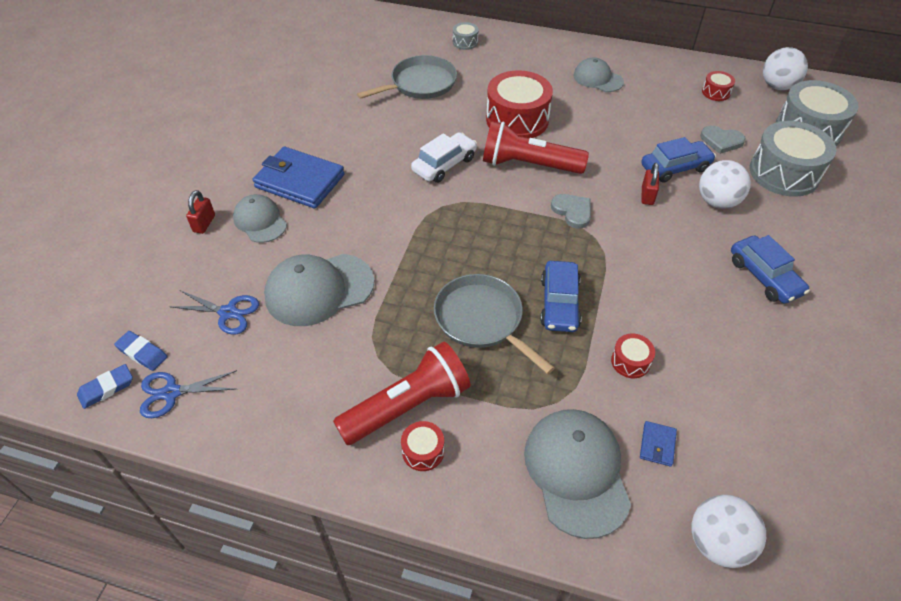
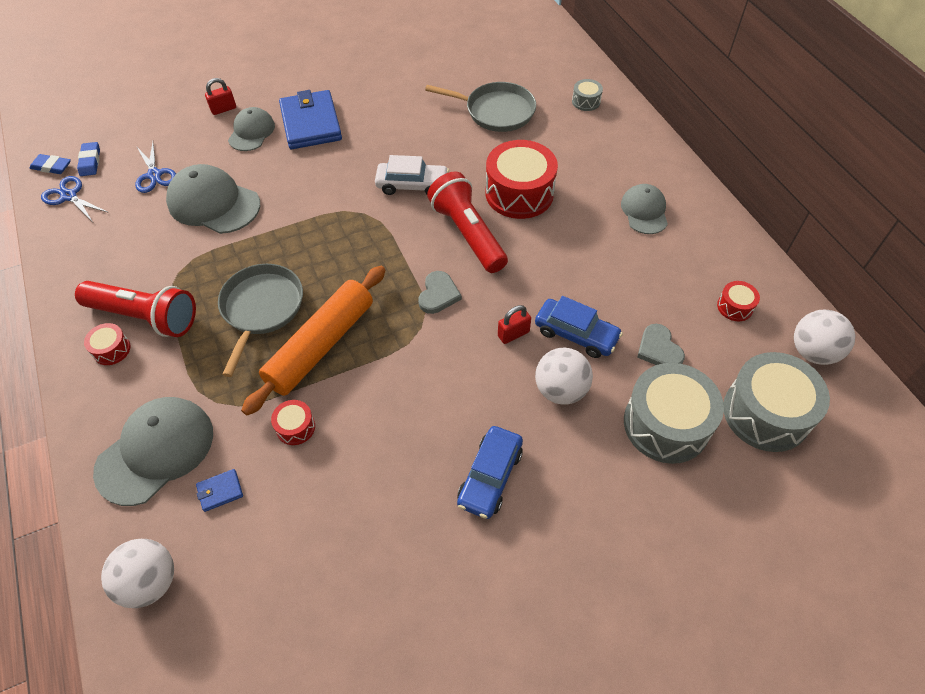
camera: 50 degrees right, 5 degrees up
(559, 303) = (321, 345): blue car -> orange rolling pin

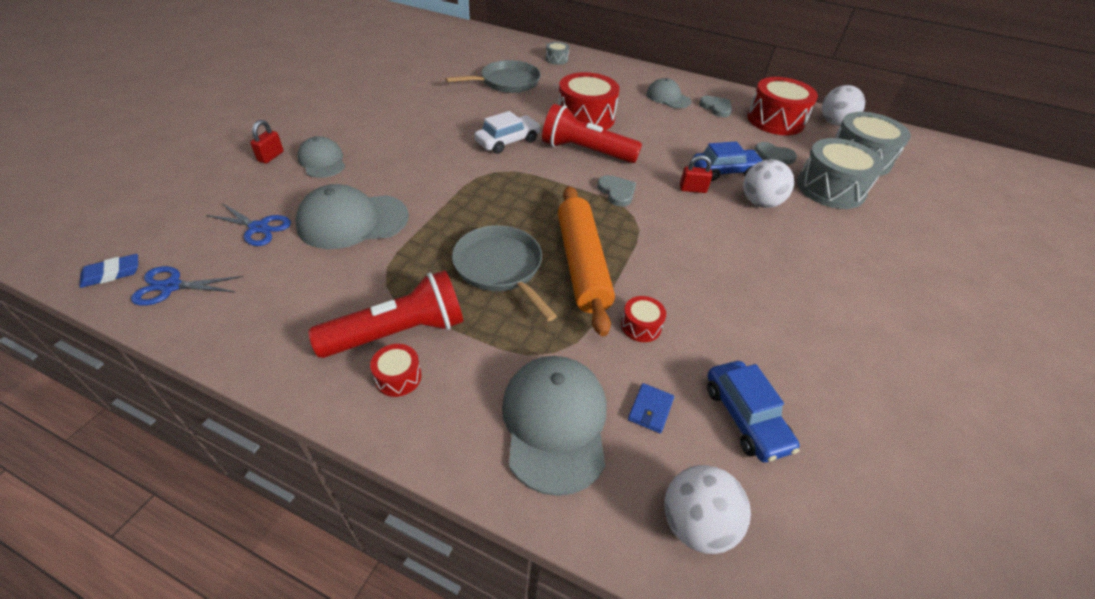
camera: 45 degrees left, 10 degrees down
(90, 161) = (161, 249): blue eraser -> none
(311, 123) = (371, 137): blue wallet -> none
(490, 477) = (796, 271): blue car -> blue car (745, 417)
(513, 334) = (692, 189): red padlock -> red padlock turned 75 degrees clockwise
(684, 253) = (716, 108): none -> grey heart
(735, 307) = (775, 120): red drum -> red drum, size x2.18

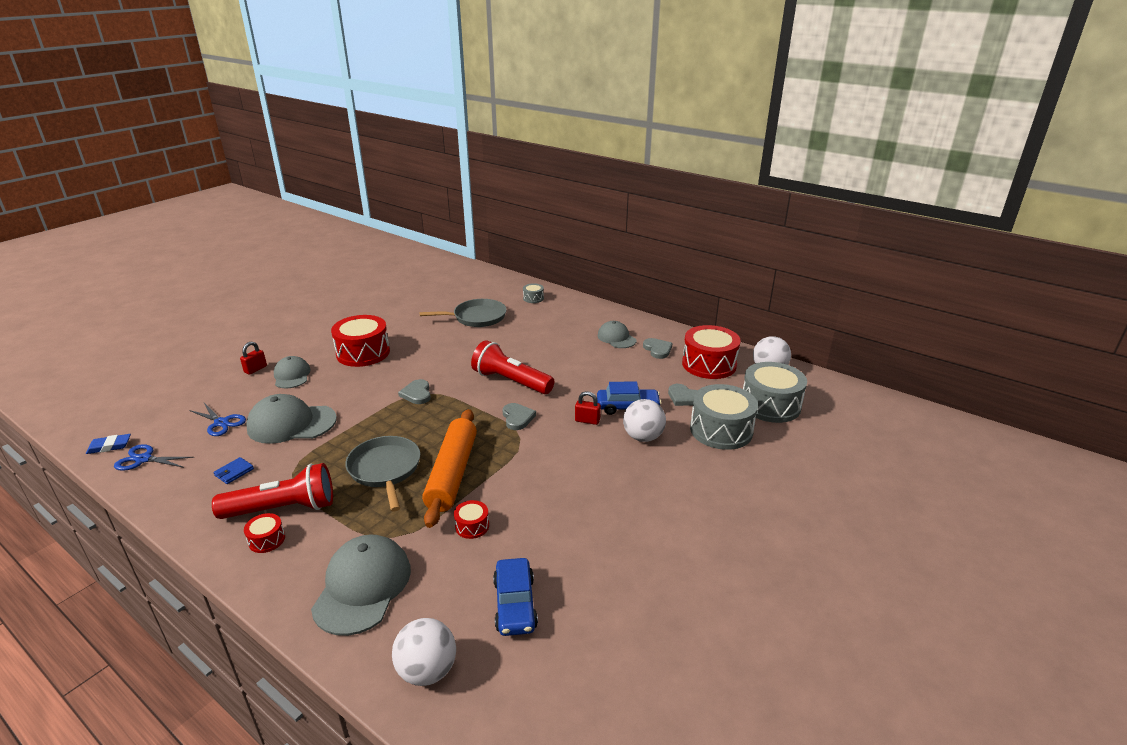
camera: 15 degrees right, 15 degrees down
(487, 173) = (417, 394): none -> grey heart
(508, 141) = (448, 369): white car -> none
(585, 117) = (528, 352): red drum -> red drum (363, 353)
(650, 409) = (441, 588): blue wallet -> blue wallet (234, 472)

